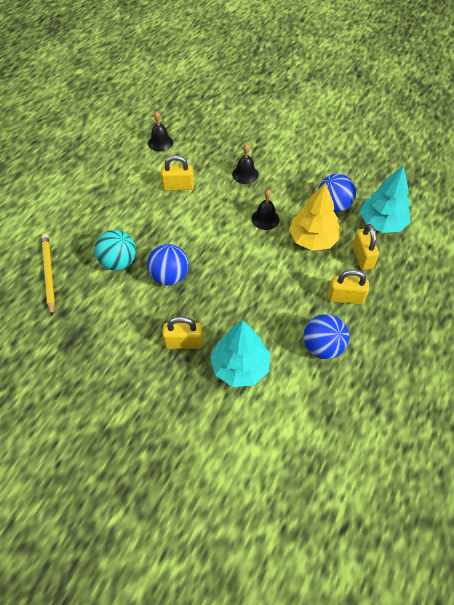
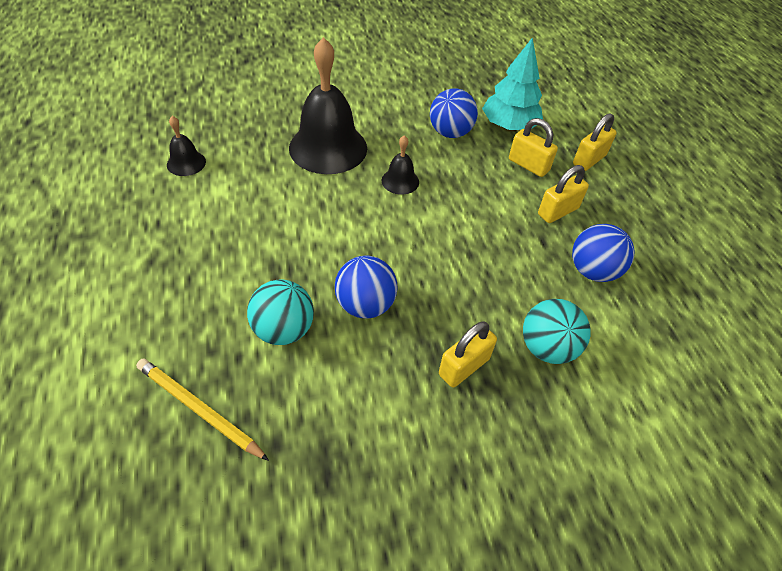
camera: 45 degrees left, 5 degrees down
(178, 186) = (264, 200): yellow padlock -> yellow padlock (589, 160)
(240, 367) = (547, 348): turquoise tree -> turquoise ball
(245, 174) = (328, 148): black bell -> black bell, size x2.15
(312, 239) = (468, 175): yellow tree -> none

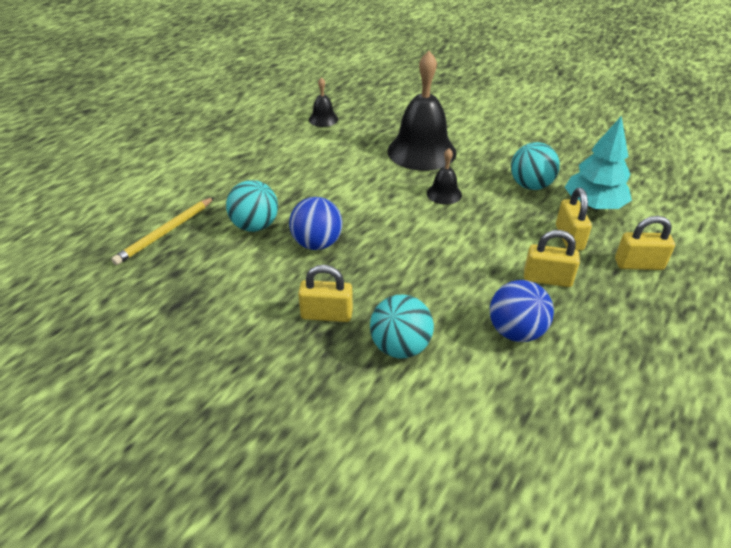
camera: 50 degrees right, 10 degrees down
(199, 410) = (166, 232): yellow pencil -> yellow pencil turned 135 degrees counterclockwise
(450, 133) = (530, 185): blue ball -> turquoise ball

